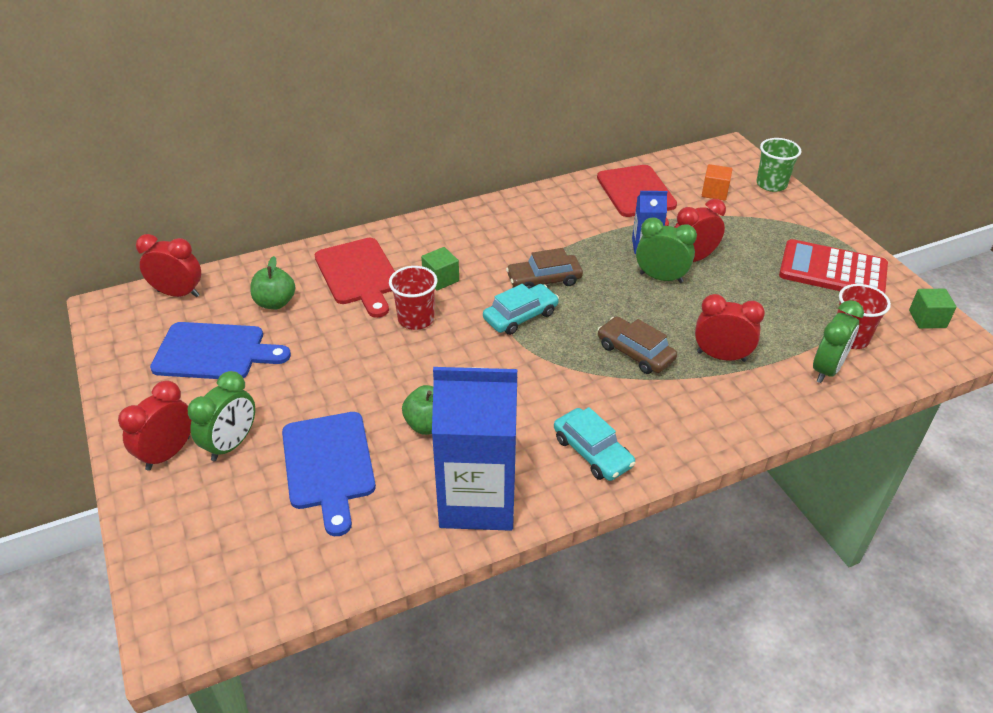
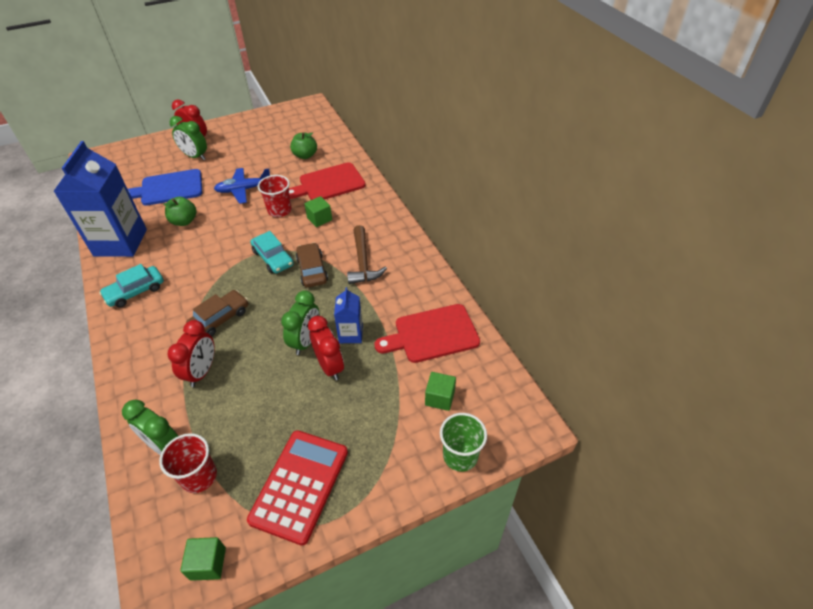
camera: 90 degrees right, 5 degrees up
(178, 293) = (318, 123): red clock -> none
(214, 352) = (266, 141): blue cutting board -> none
(355, 364) = (244, 190): none -> blue plane
(529, 240) = (363, 262): none -> brown hammer
(714, 192) = (440, 398): orange cube -> green cube

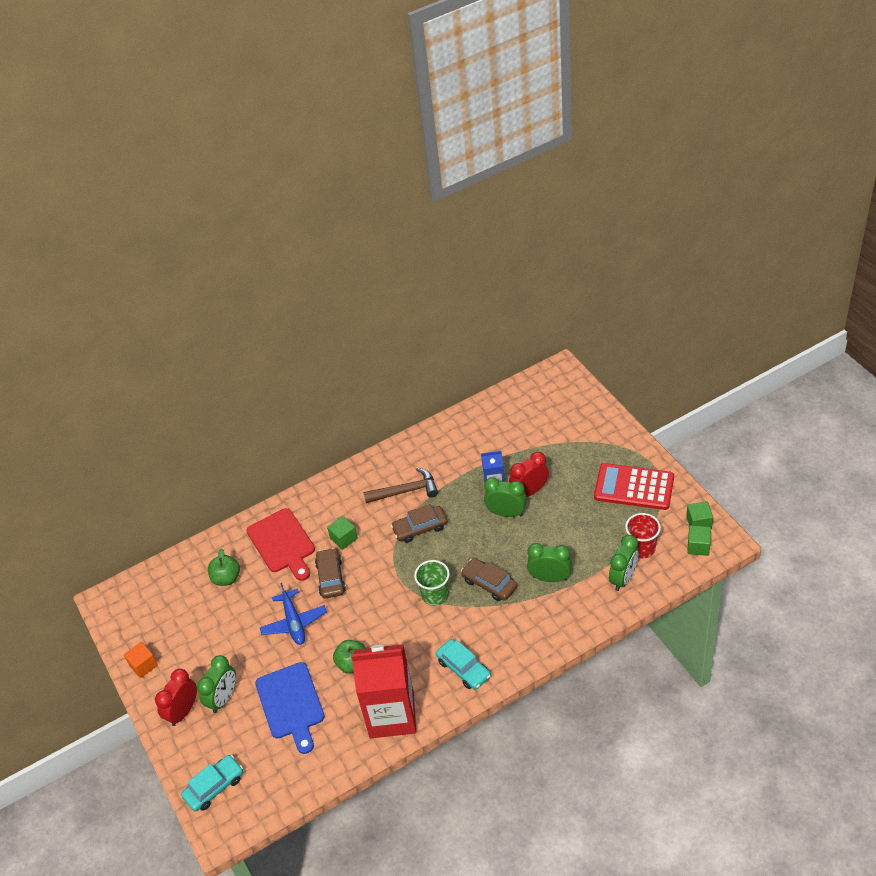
camera: 90 degrees left, 0 degrees up
(120, 242) = (391, 715): blue carton -> red carton
(202, 371) = (550, 578): red clock -> green clock
(245, 122) = (143, 665): none -> orange cube
(273, 258) = (406, 564): turquoise car -> turquoise car (214, 787)
(279, 210) = (331, 577): red cup -> brown car
(432, 334) = (486, 431): red cutting board -> none
(440, 398) = (547, 420): green cube -> green cube (698, 546)
(460, 456) = (592, 405): green cup -> green cup (435, 595)

